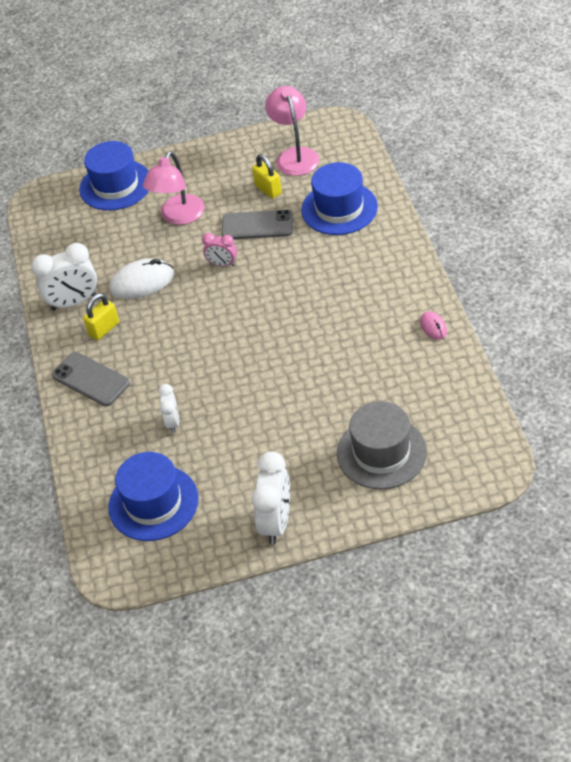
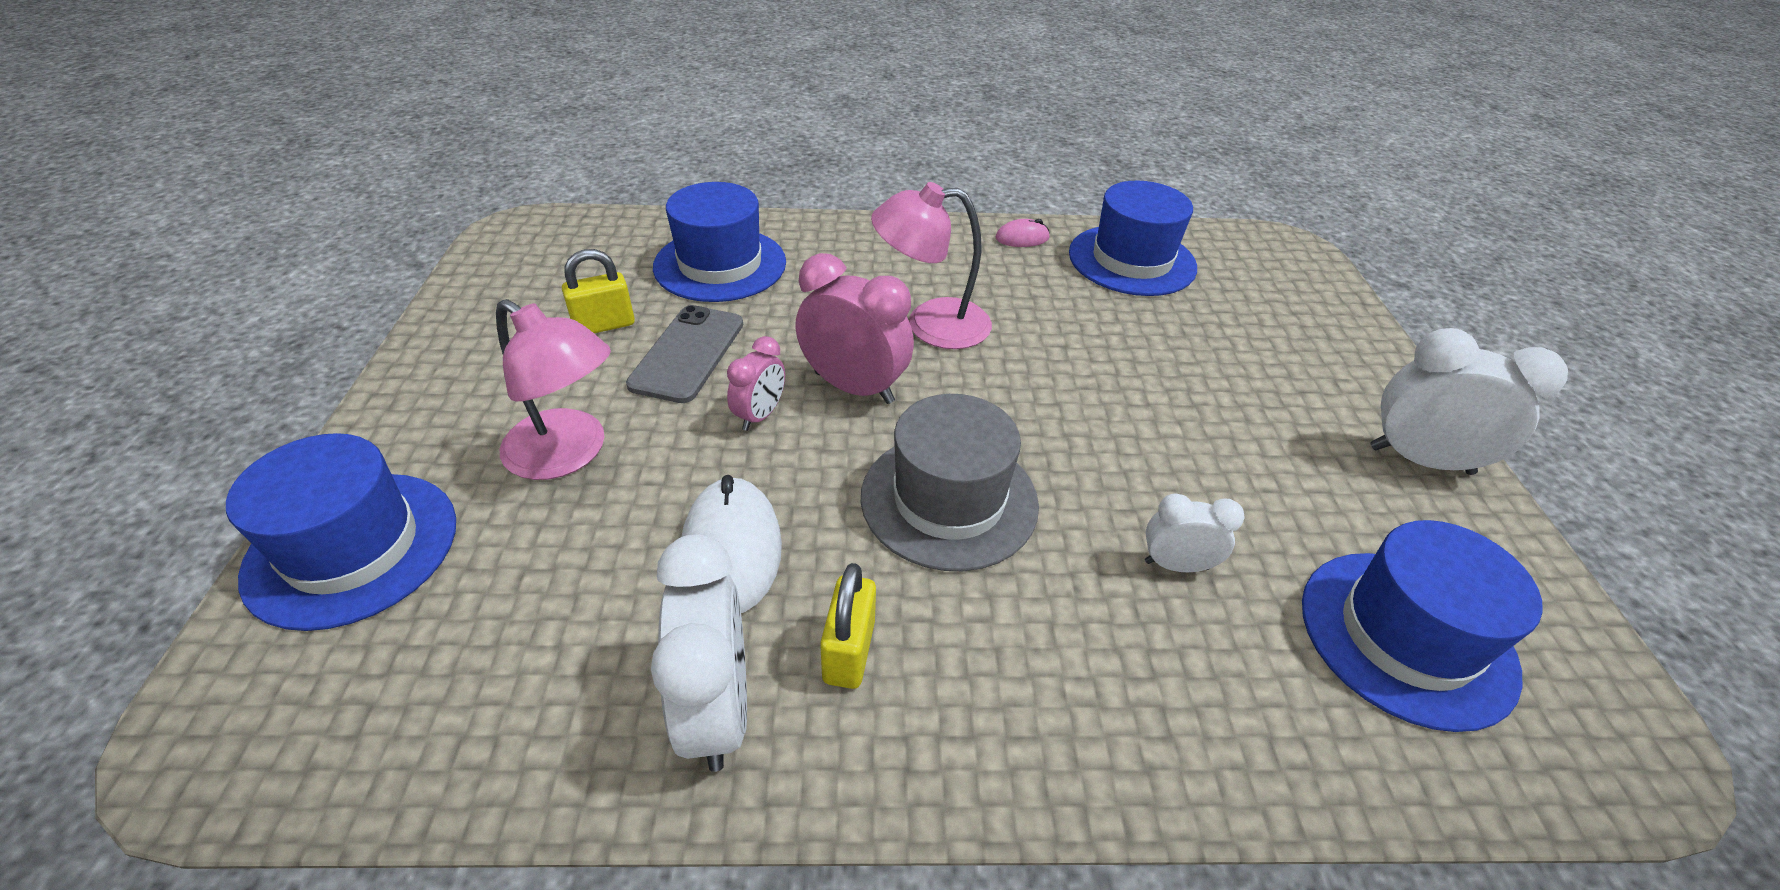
camera: 85 degrees left, 5 degrees down
(91, 379) = (1014, 708): grey phone -> none
(104, 329) = (849, 651): yellow padlock -> yellow padlock turned 45 degrees clockwise
(254, 290) = (854, 387): none -> pink clock
(295, 155) = (546, 282): pink lamp -> pink lamp (931, 324)
(381, 452) = (1260, 325): grey hat -> grey hat (949, 500)
(432, 384) = (1132, 260): none -> blue hat

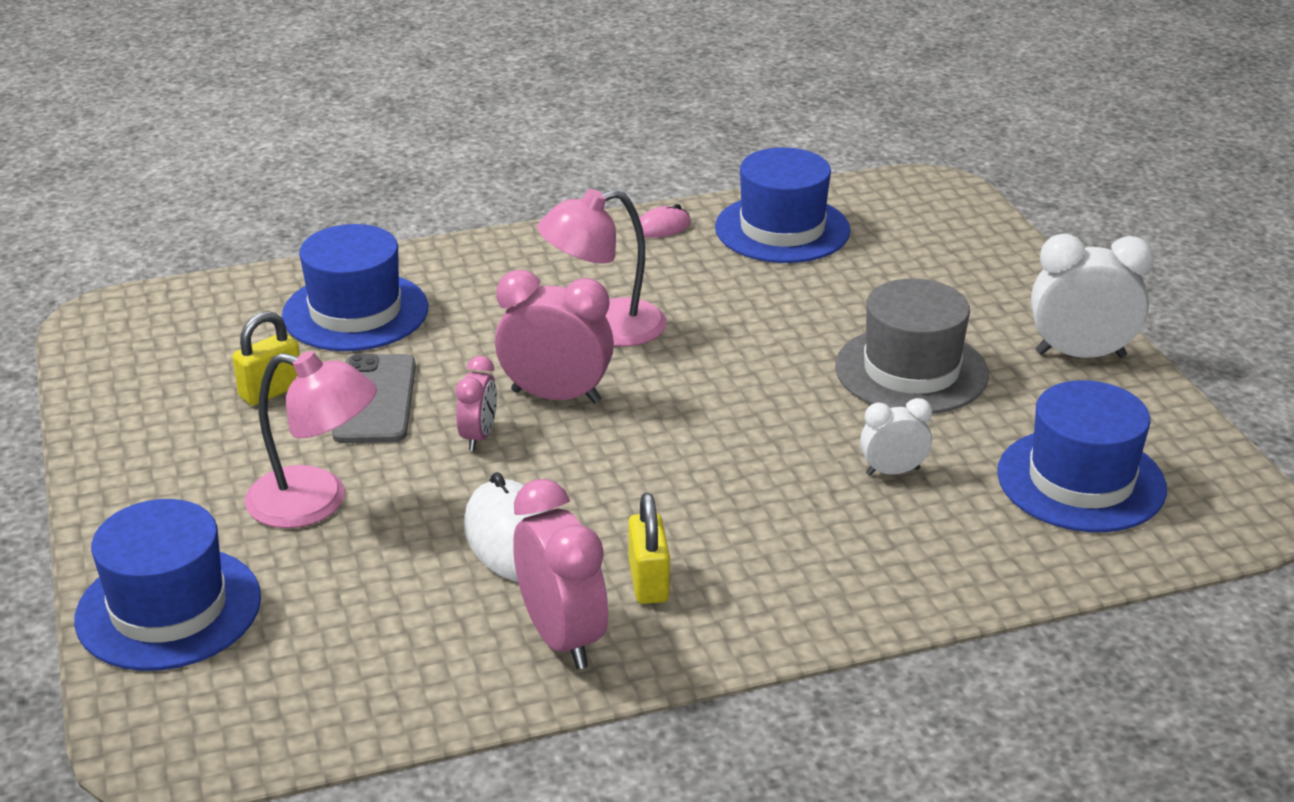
camera: 15 degrees left, 10 degrees down
(717, 709) = (562, 638): white clock -> pink clock
(949, 500) = (685, 465): grey hat -> grey hat (911, 371)

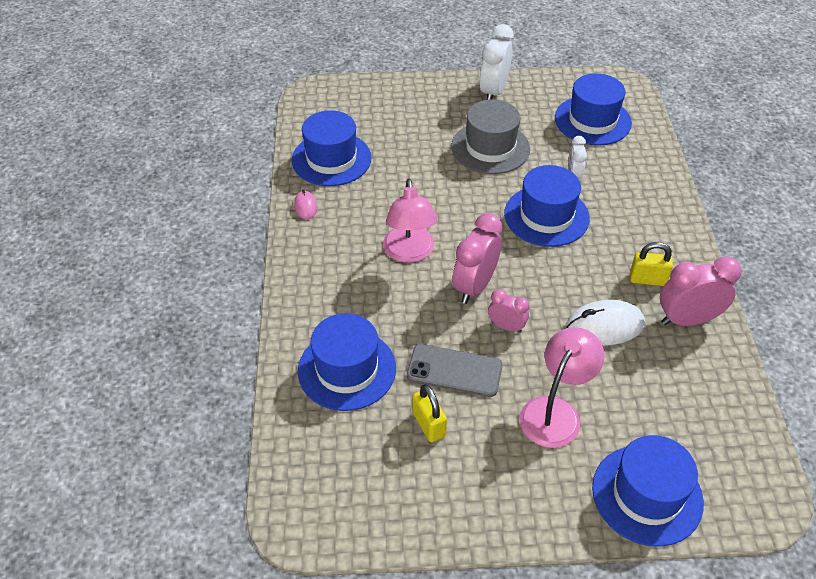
camera: 75 degrees left, 15 degrees up
(761, 451) = (546, 216): none -> blue hat

